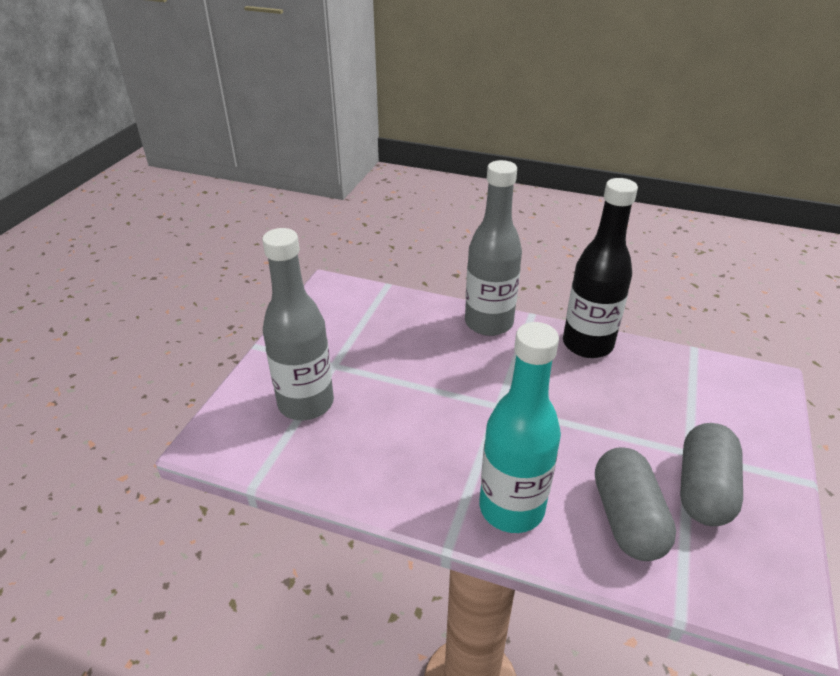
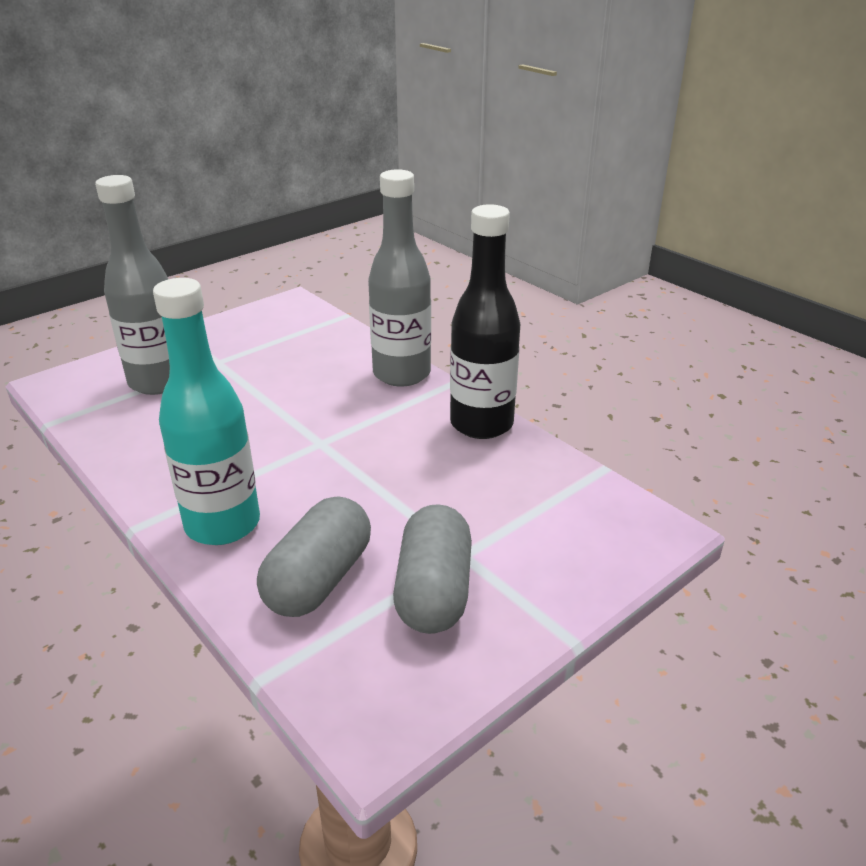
camera: 30 degrees right, 5 degrees down
(703, 489) = (433, 591): grey capsule -> grey capsule turned 45 degrees counterclockwise

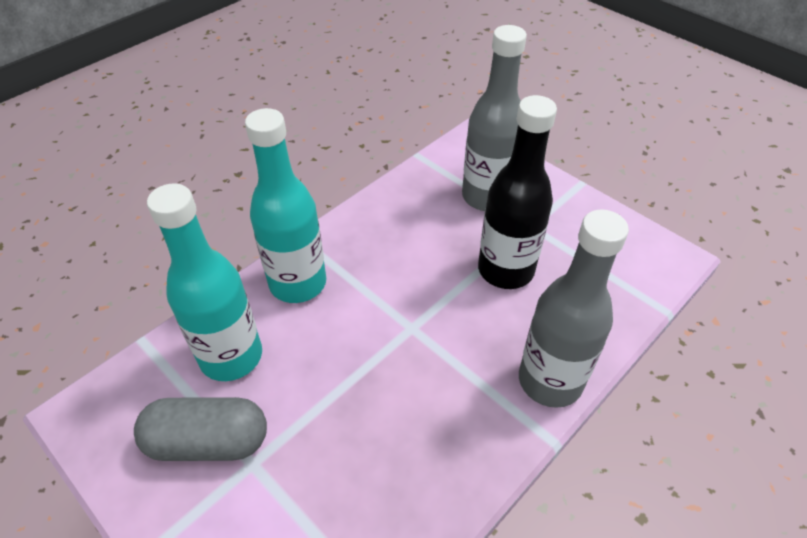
camera: 85 degrees right, 15 degrees up
(319, 579) = (231, 356): grey capsule -> turquoise bottle
(481, 424) = (464, 471): black bottle -> black bottle (505, 270)

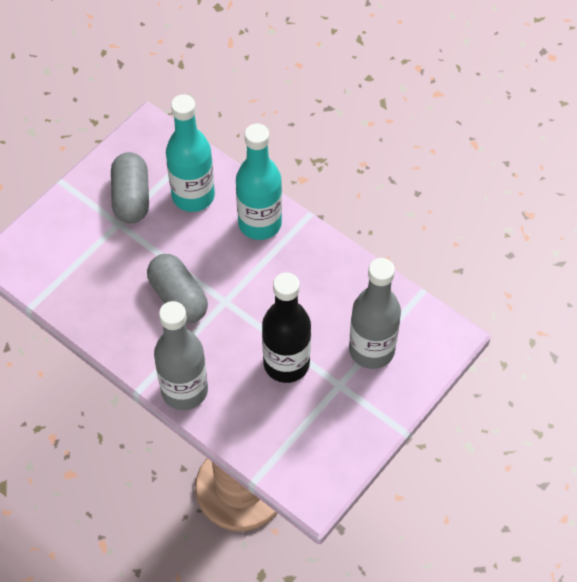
camera: 85 degrees right, 10 degrees up
(401, 382) = (178, 298): none -> grey capsule

